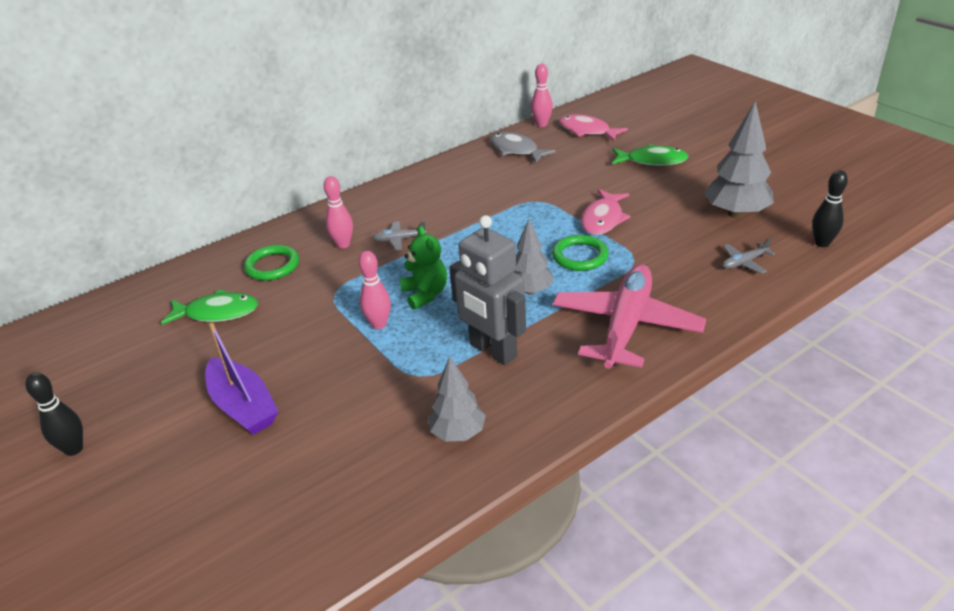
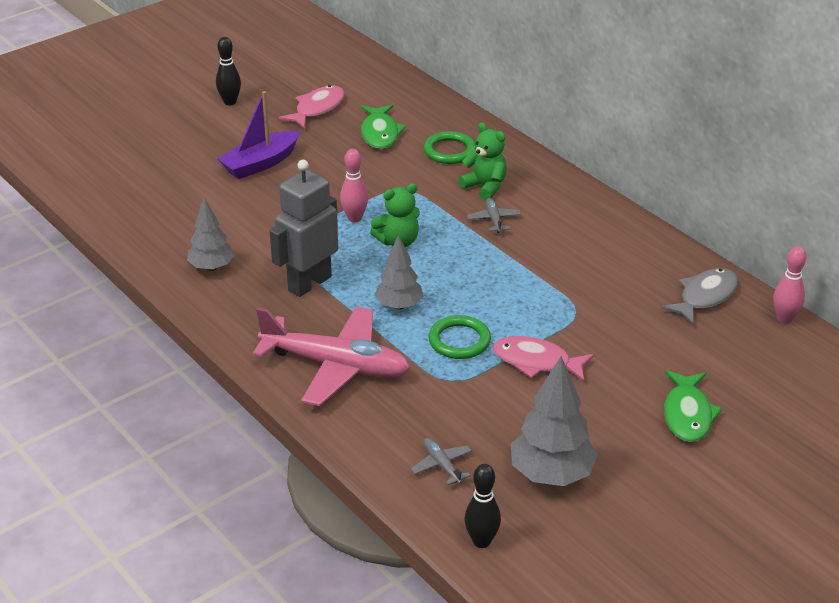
camera: 85 degrees right, 0 degrees up
(343, 244) = (485, 186): pink bowling pin -> green teddy bear
(587, 131) = (771, 360): pink fish -> pink fish (317, 108)

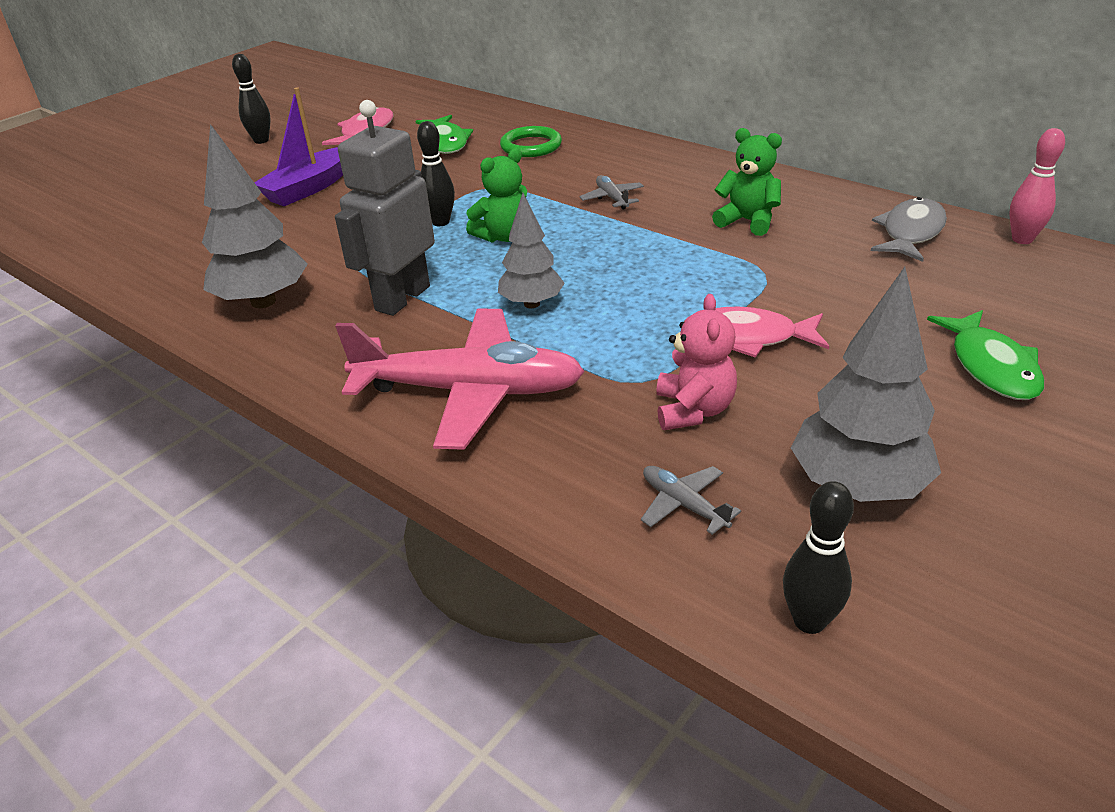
camera: 10 degrees left, 0 degrees up
(211, 267) = (263, 301): grey tree -> grey tree, size x1.56
(354, 218) = (440, 222): pink bowling pin -> black bowling pin
(459, 341) = (630, 331): green ring -> none
(475, 407) = (693, 410): none -> pink teddy bear
(485, 186) = (586, 170): green teddy bear -> green teddy bear (748, 221)

